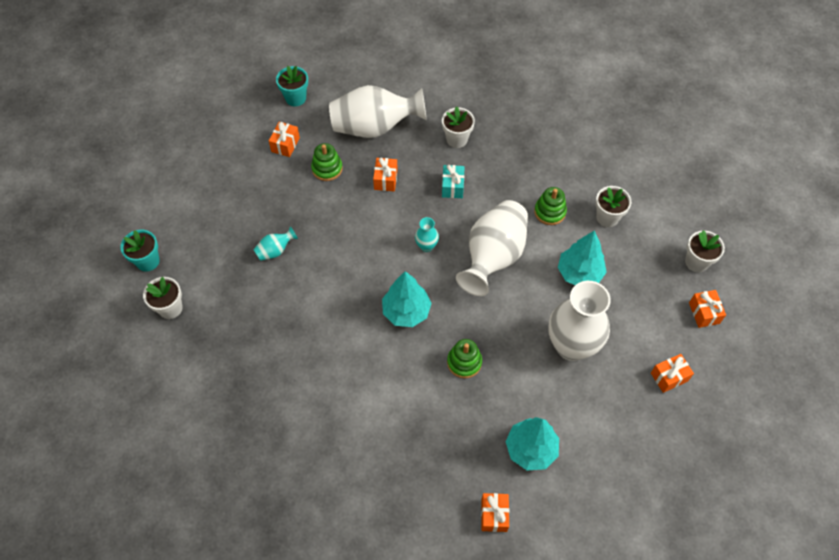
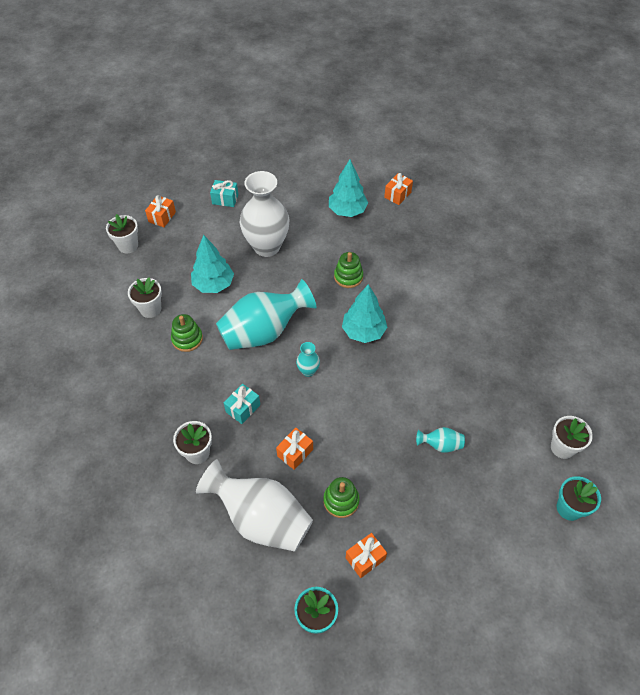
camera: 145 degrees left, 5 degrees down
(493, 257) = (264, 332): white vase -> turquoise vase
(669, 377) = (225, 199): orange gift -> turquoise gift

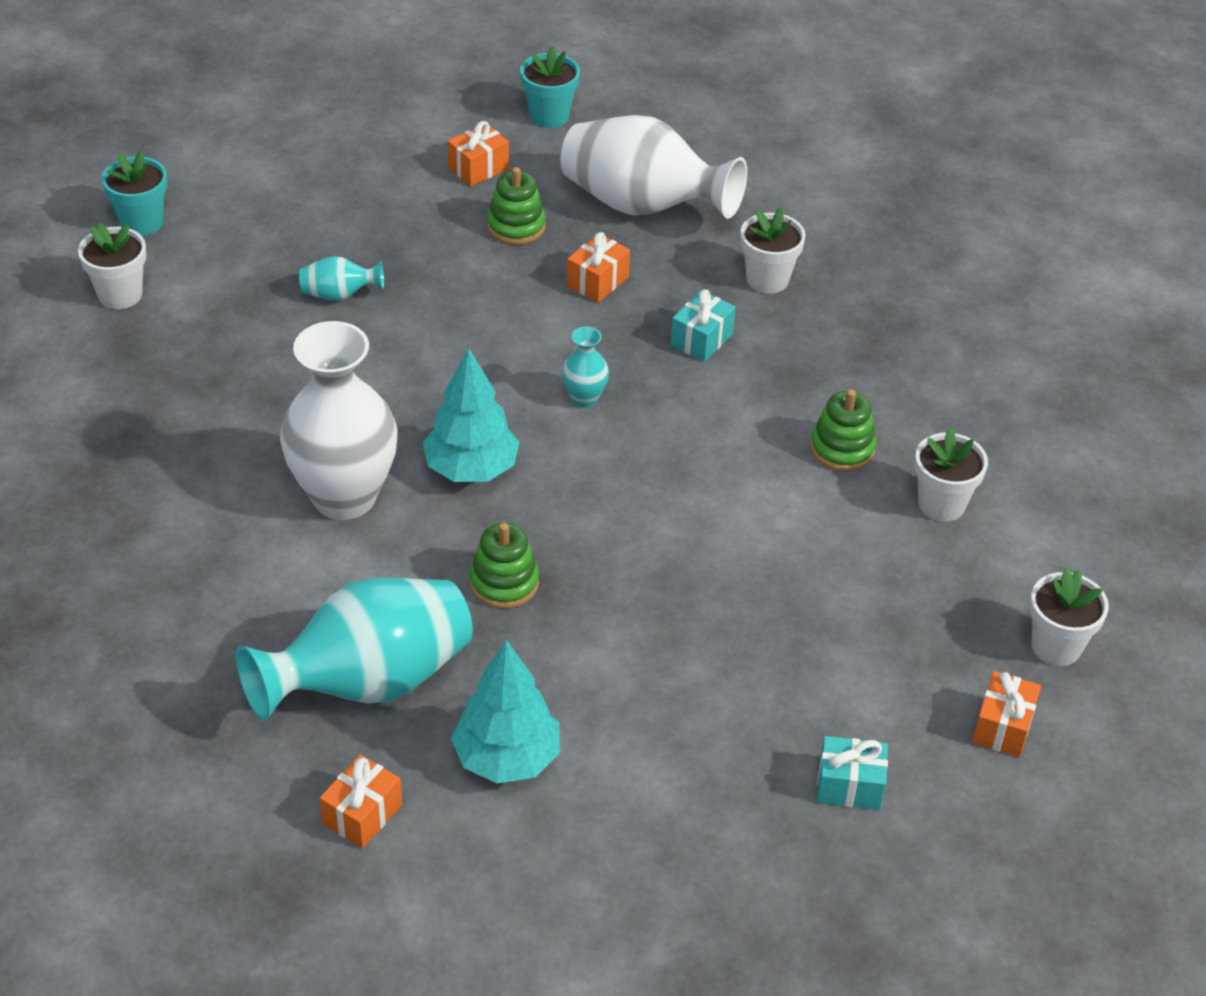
camera: 175 degrees right, 10 degrees down
(213, 284) = (817, 558): turquoise tree -> none
(264, 332) = (684, 465): turquoise vase -> turquoise vase (368, 682)
(267, 246) = (710, 652): white vase -> white vase (344, 497)

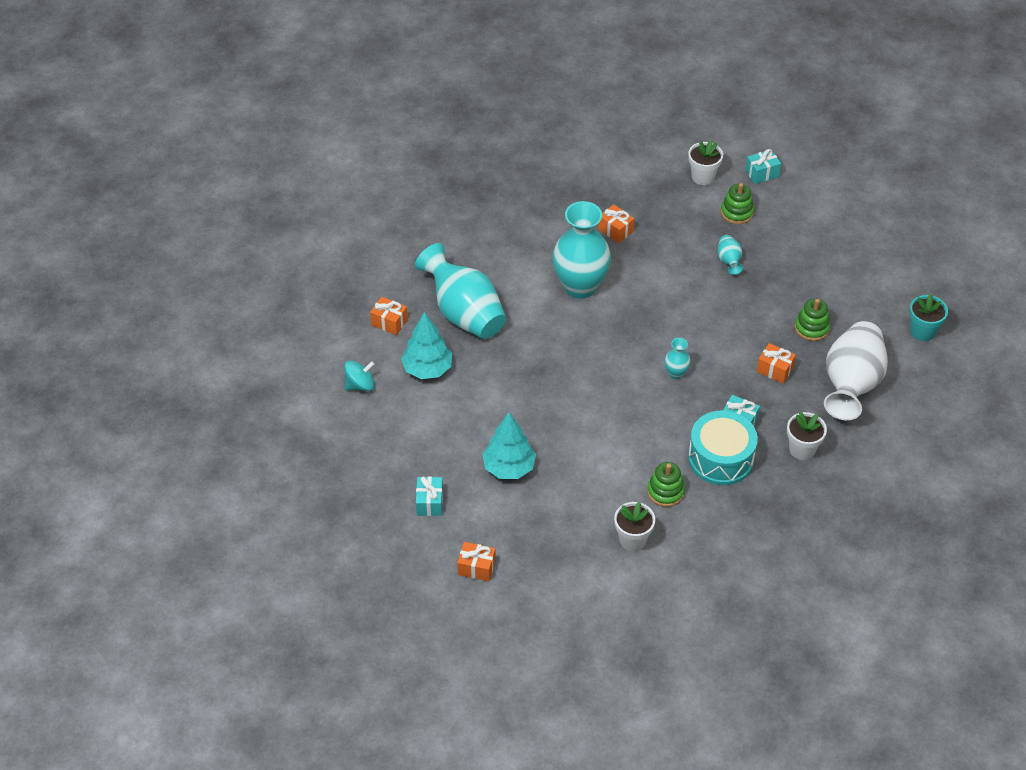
camera: 85 degrees right, 5 degrees up
(141, 222) = (762, 173): turquoise flower pot -> turquoise gift
(344, 497) = (580, 286): white vase -> turquoise vase
(471, 469) = (611, 333): turquoise tree -> turquoise tree (509, 467)
(478, 168) = (859, 304): orange gift -> orange gift (615, 230)
(504, 583) = (535, 355): green stacking toy -> green stacking toy (737, 212)
(530, 882) = (360, 385): none -> turquoise spinning top
(776, 372) = (720, 458): none -> turquoise drum
(1056, 646) = (536, 593): white flower pot -> none

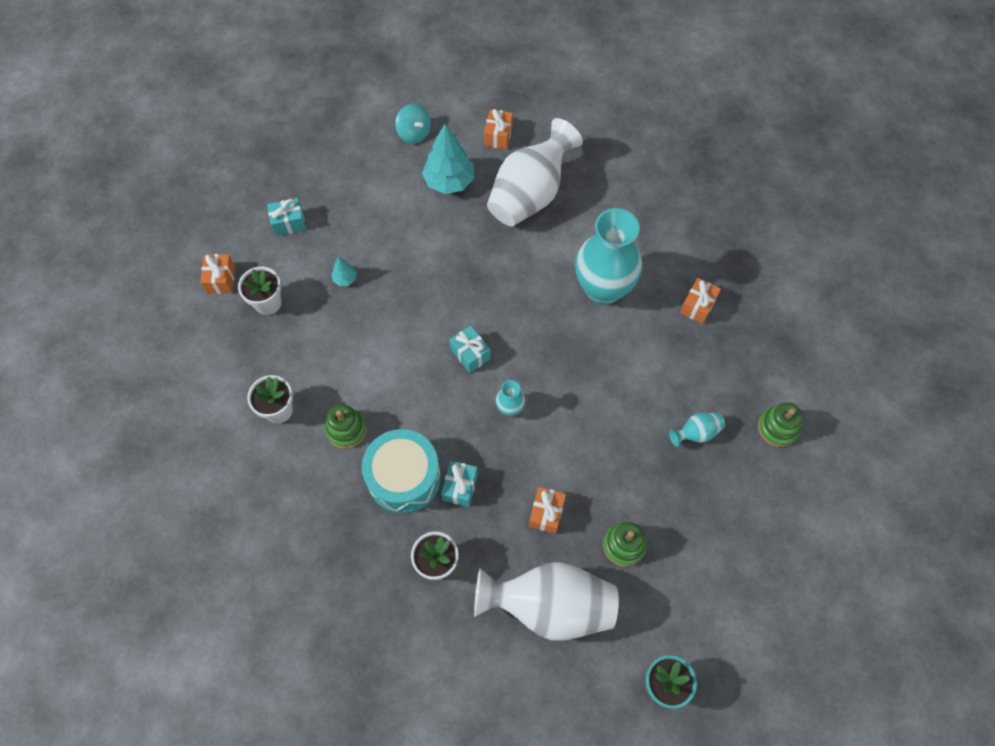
camera: 75 degrees right, 15 degrees up
(464, 313) = (530, 194): turquoise vase -> white vase
(509, 467) = (345, 279): turquoise tree -> turquoise tree, size x0.47
(703, 177) = (819, 380): white flower pot -> white flower pot (268, 303)
(762, 173) = (855, 445): turquoise gift -> turquoise gift (470, 354)

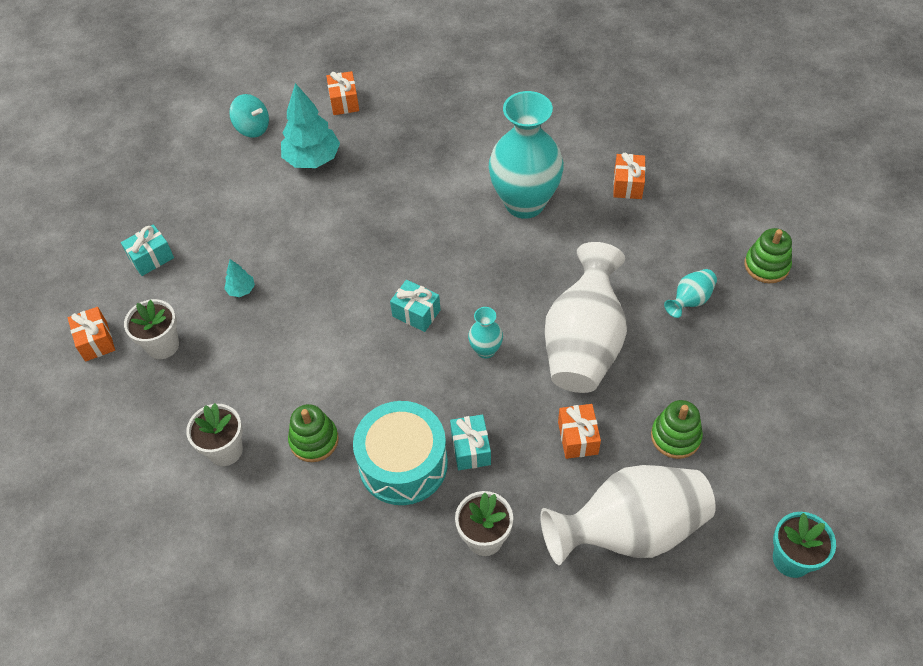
camera: 20 degrees left, 10 degrees down
(530, 194) = (404, 143): white vase -> white vase (583, 344)

